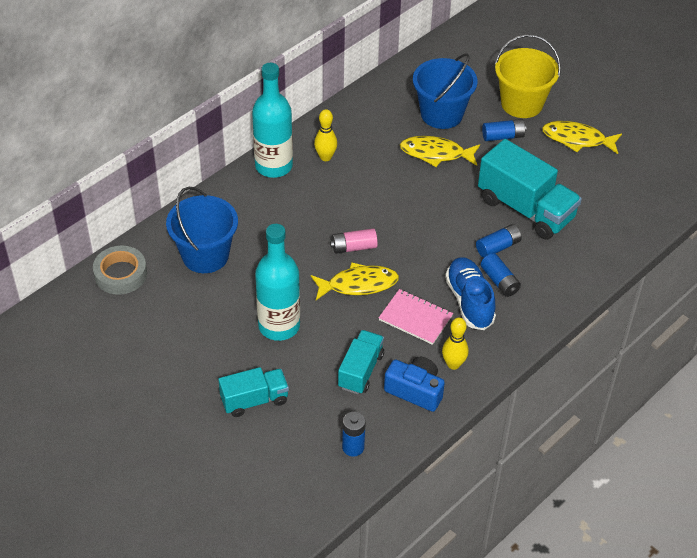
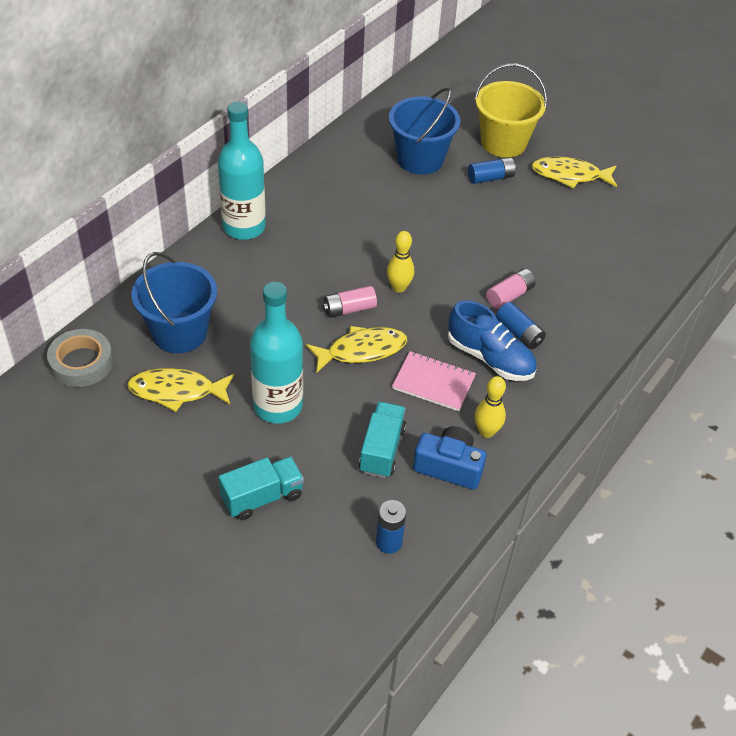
camera: 10 degrees left, 0 degrees up
(325, 157) = (301, 213): yellow bowling pin -> yellow bowling pin (399, 287)
(436, 153) = (422, 201): yellow fish -> yellow fish (177, 391)
(469, 301) = (490, 358): blue shoe -> blue shoe turned 150 degrees clockwise
(498, 247) = (509, 295): blue battery -> pink battery
(525, 209) = (531, 252): turquoise truck -> none

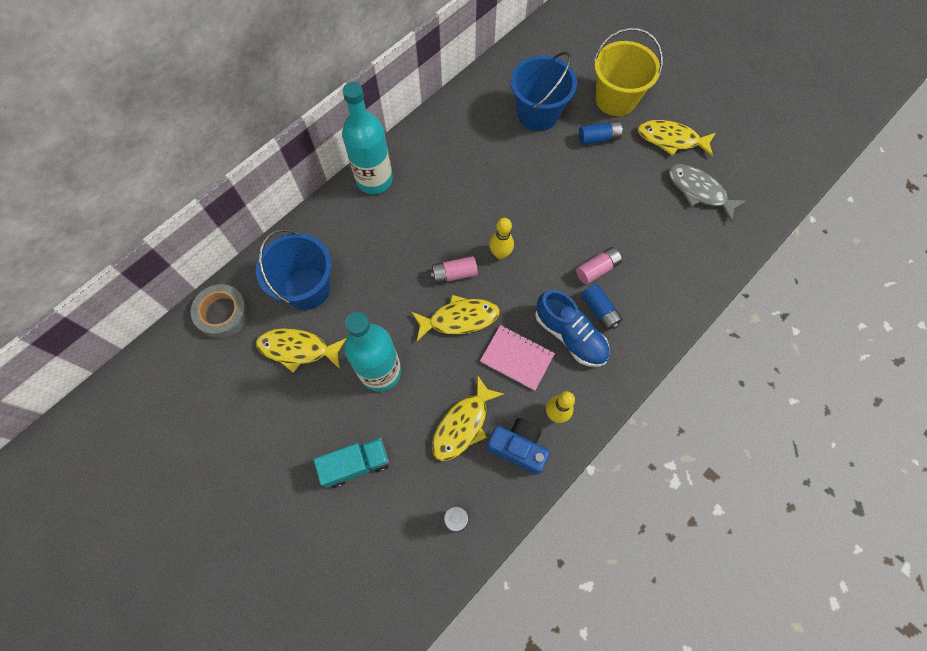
camera: 10 degrees right, 20 degrees up
(382, 450) = (463, 424): turquoise truck -> yellow fish
(608, 219) = (699, 191): none -> grey fish

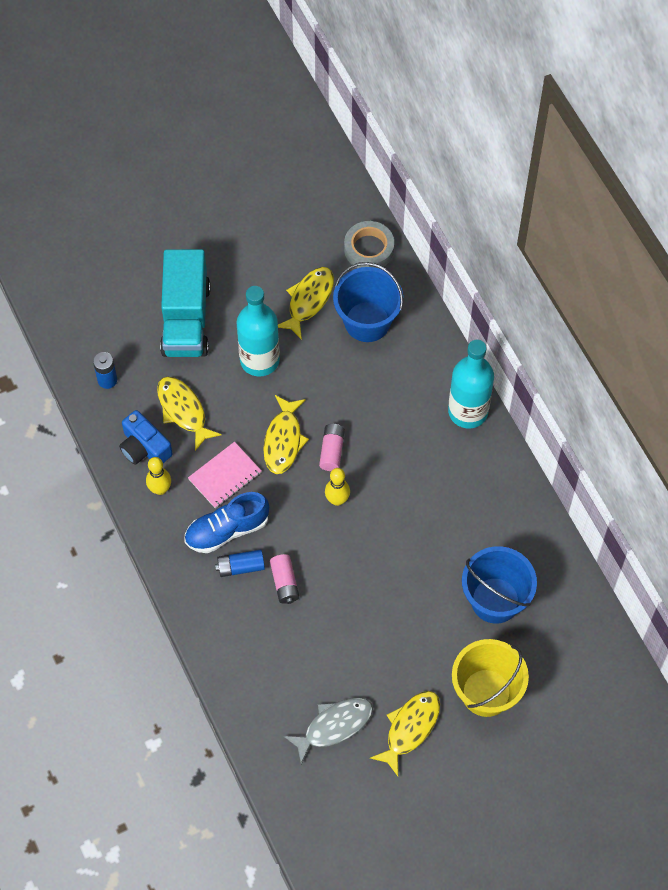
camera: 110 degrees right, 5 degrees down
(356, 464) = (186, 319): turquoise truck -> turquoise truck, size x1.70
(518, 447) = (144, 447): blue camera -> blue camera turned 90 degrees clockwise
(598, 138) = (440, 651): blue battery -> none

